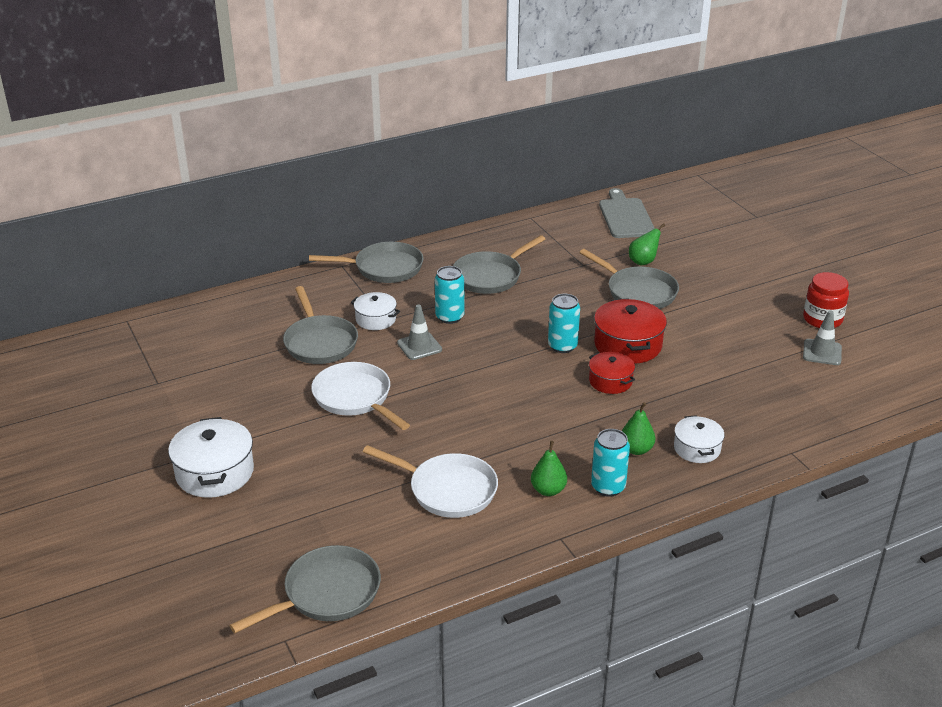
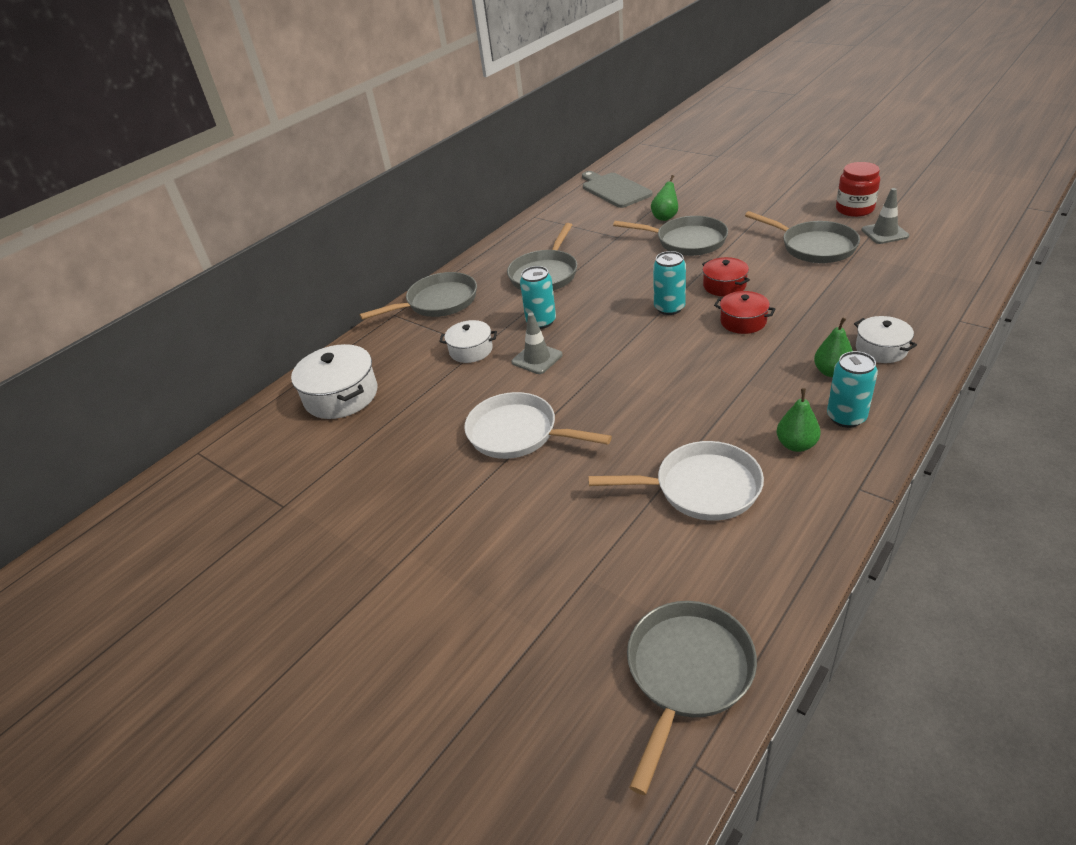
camera: 20 degrees left, 5 degrees up
(215, 472) = (431, 582): white pot -> white pot (341, 396)
(319, 342) = (432, 393): grey pan -> grey pan (814, 247)
(628, 345) = (724, 286): red pot -> red pot, size x0.62

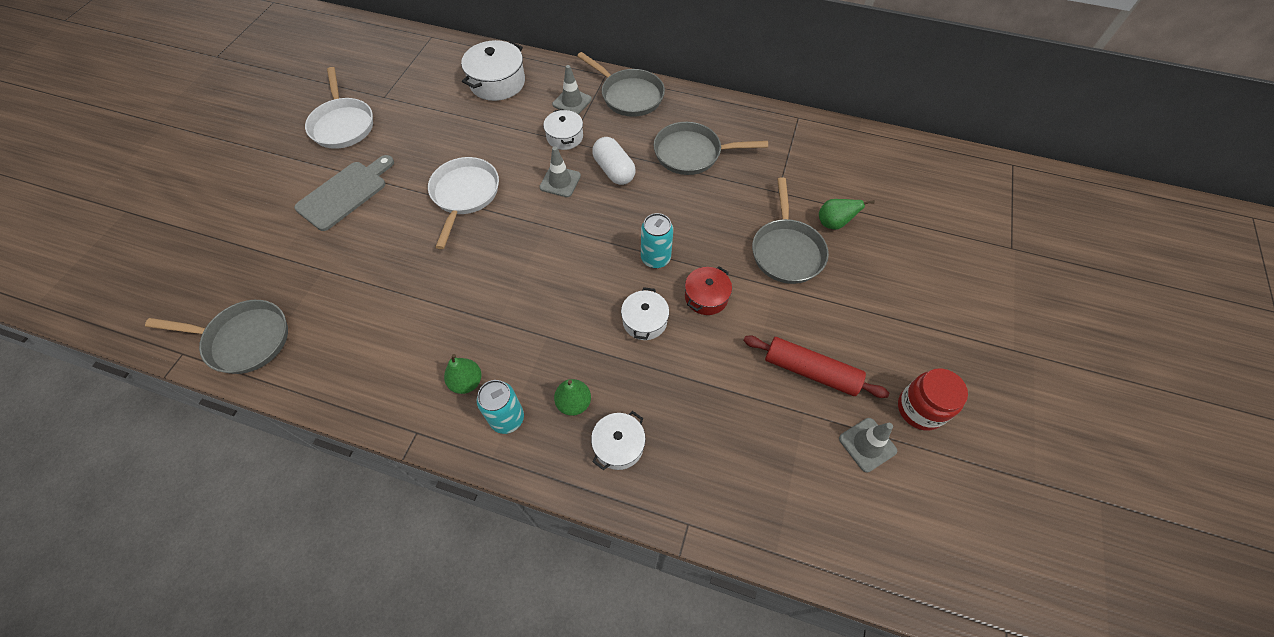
camera: 65 degrees right, 20 degrees up
(419, 341) = (572, 102): none -> grey traffic cone
(541, 322) = (614, 170): turquoise can -> white capsule
(614, 190) = (881, 167): grey cutting board -> grey cutting board (345, 193)
(701, 488) = (411, 322): white pan -> white pan (343, 125)
(743, 321) = (644, 321): red pot -> white pot
(814, 247) = (810, 371): grey pan -> red rolling pin

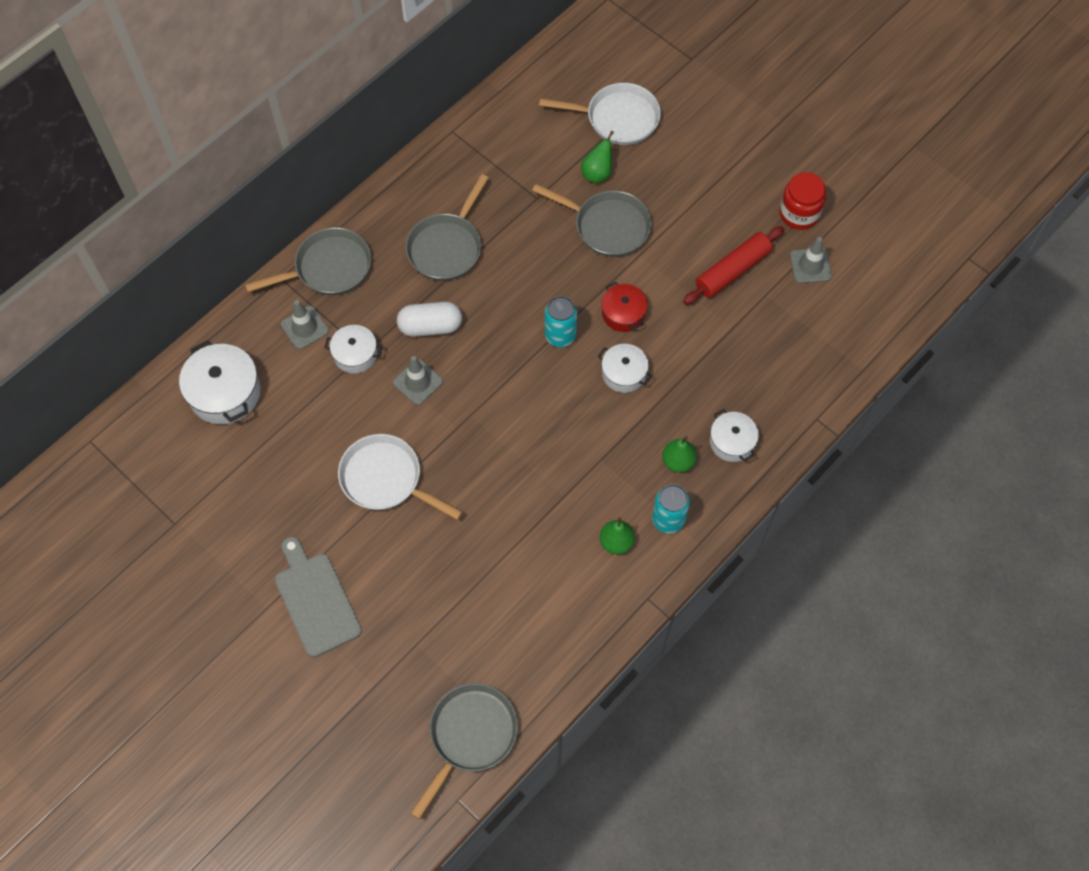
camera: 65 degrees left, 5 degrees up
(343, 125) = (198, 580): white pan -> white pan (617, 118)

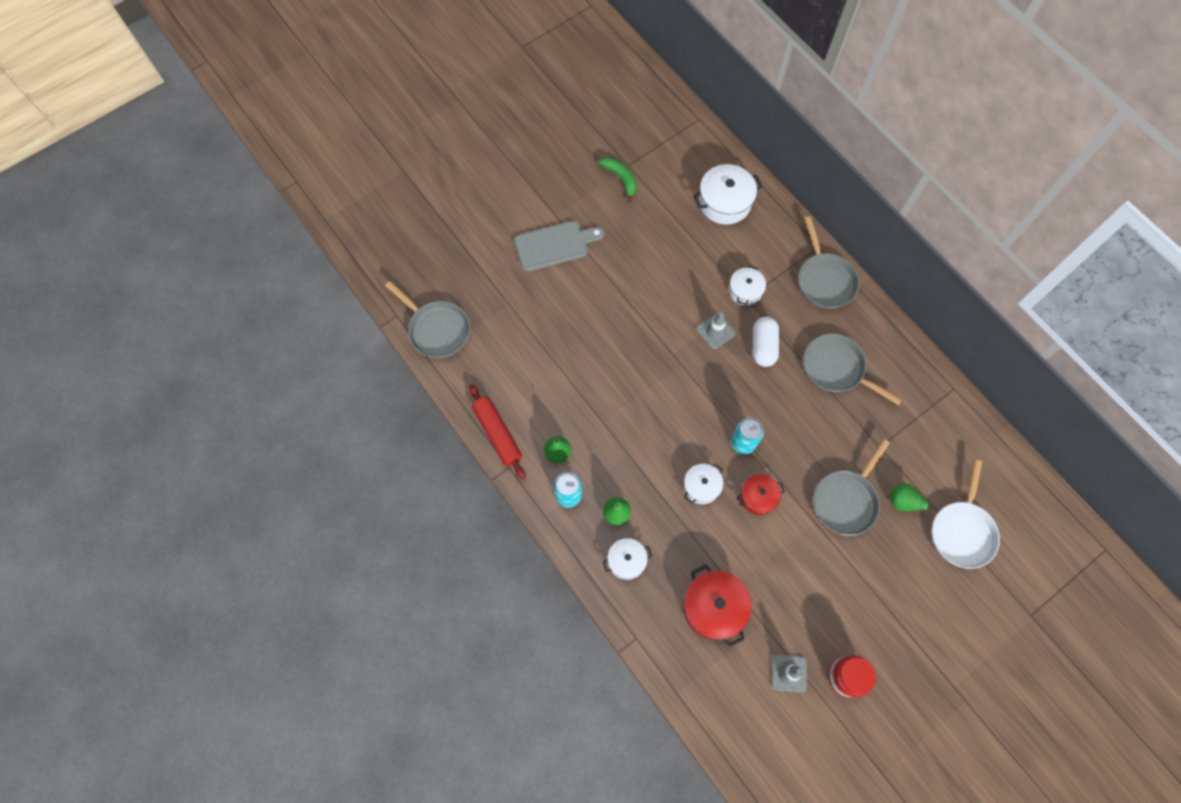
camera: 100 degrees right, 5 degrees up
(198, 530) = (620, 179): none -> green banana
(304, 327) = (773, 258): grey traffic cone -> none
(386, 479) = (638, 299): white pan -> none
(732, 271) = (790, 599): red rolling pin -> red rolling pin (497, 434)
(761, 344) = (714, 607): none -> red pot

